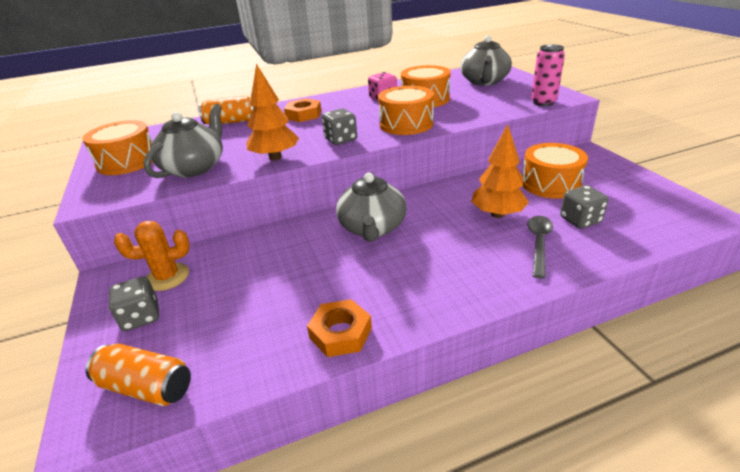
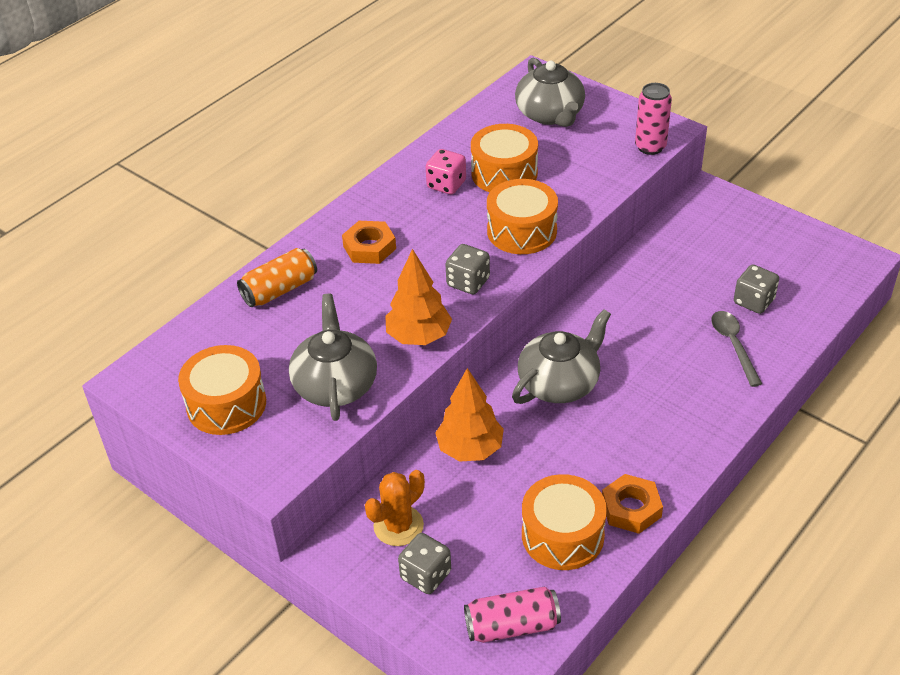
camera: 30 degrees left, 10 degrees up
(146, 387) = (512, 626): orange can -> pink can
(372, 228) = (560, 383): grey teapot -> grey teapot turned 105 degrees counterclockwise
(497, 214) = (673, 320): orange tree -> orange tree (470, 449)
(550, 184) = (698, 257): orange drum -> orange drum (562, 535)

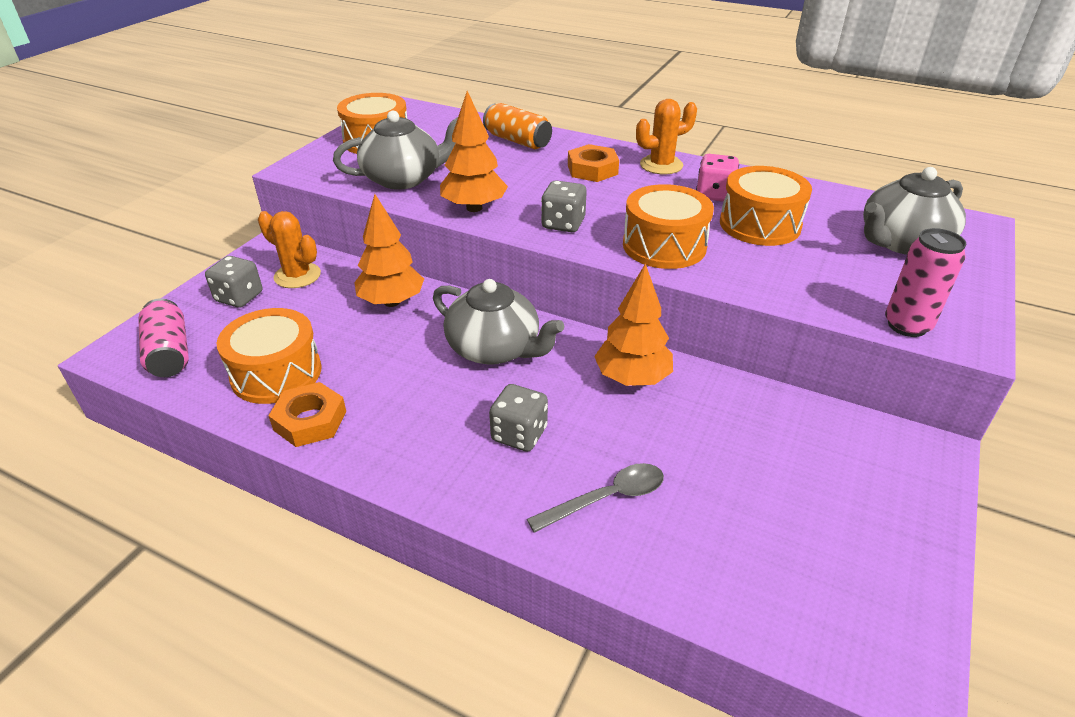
camera: 75 degrees right, 5 degrees down
(378, 203) = (661, 165): none -> orange cactus
(614, 309) = (632, 378): none -> orange tree
(753, 301) = (710, 517): grey dice -> grey dice (519, 434)

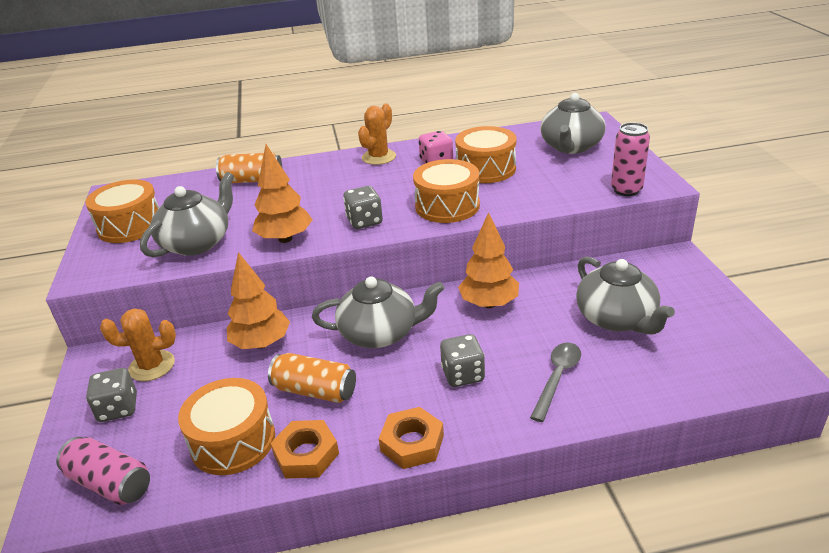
camera: 35 degrees left, 5 degrees down
(381, 369) = (315, 390): none -> orange can
(592, 169) = (336, 178): orange nut -> orange nut (412, 443)
(755, 477) = (617, 319): none -> grey teapot

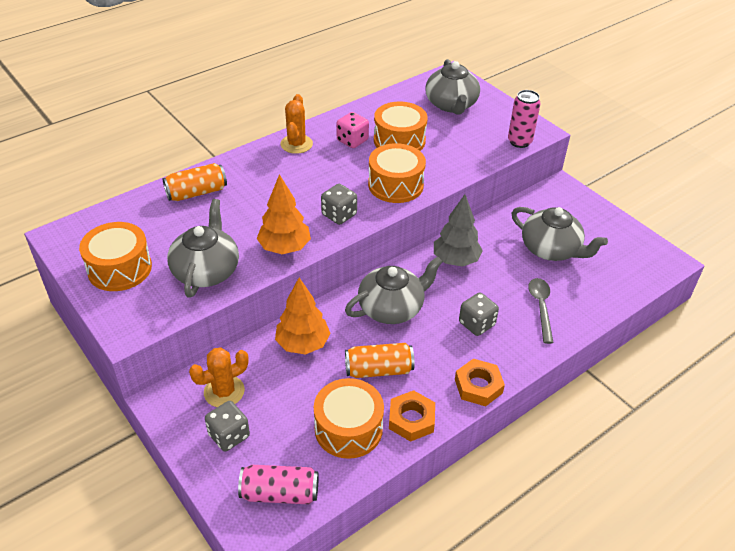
camera: 30 degrees left, 10 degrees up
(489, 303) = (455, 260): orange tree -> grey tree

